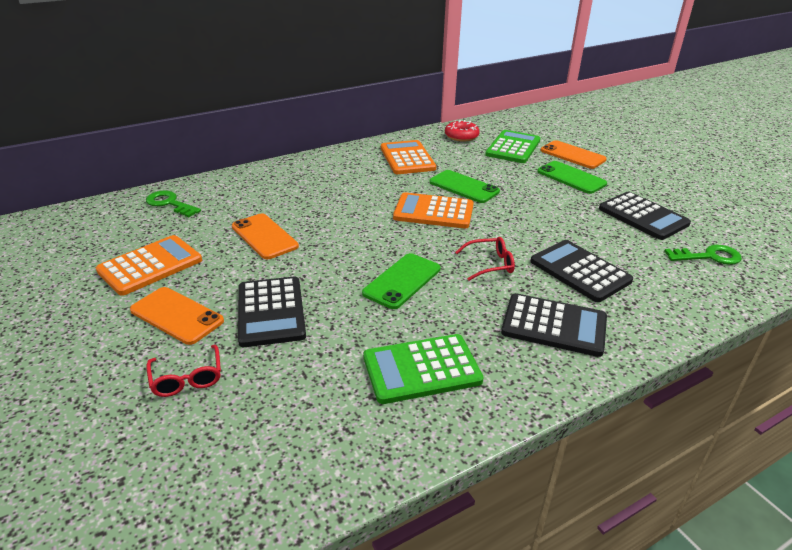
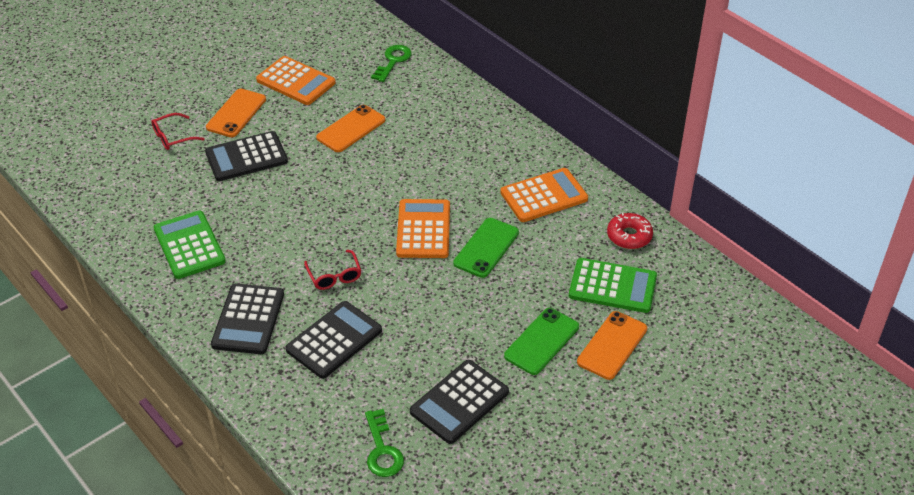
camera: 80 degrees right, 10 degrees up
(402, 281) = (298, 222): green phone -> none

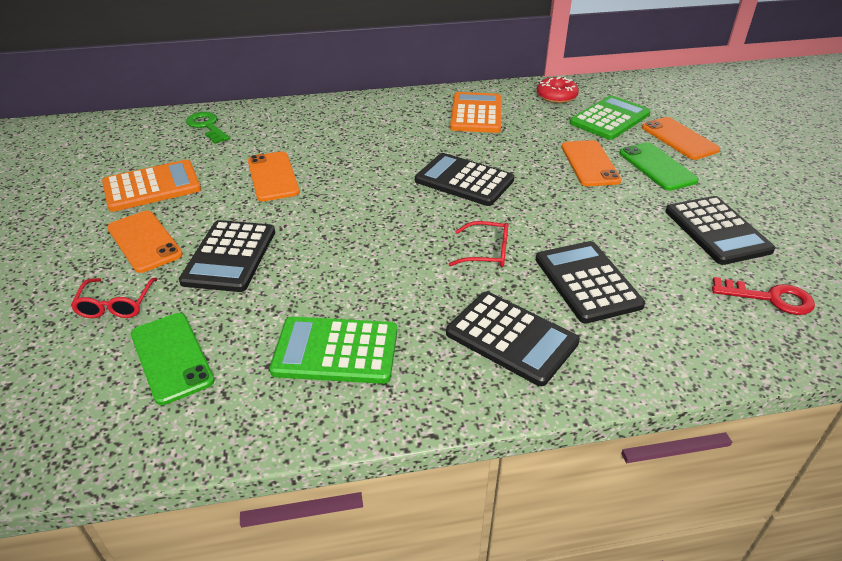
camera: 60 degrees left, 5 degrees down
(382, 450) = (770, 298): green key -> red key
(423, 229) = (464, 180): orange calculator -> black calculator
(486, 248) = (518, 157): green phone -> green phone (172, 357)
(511, 296) = (590, 163): none -> orange phone

